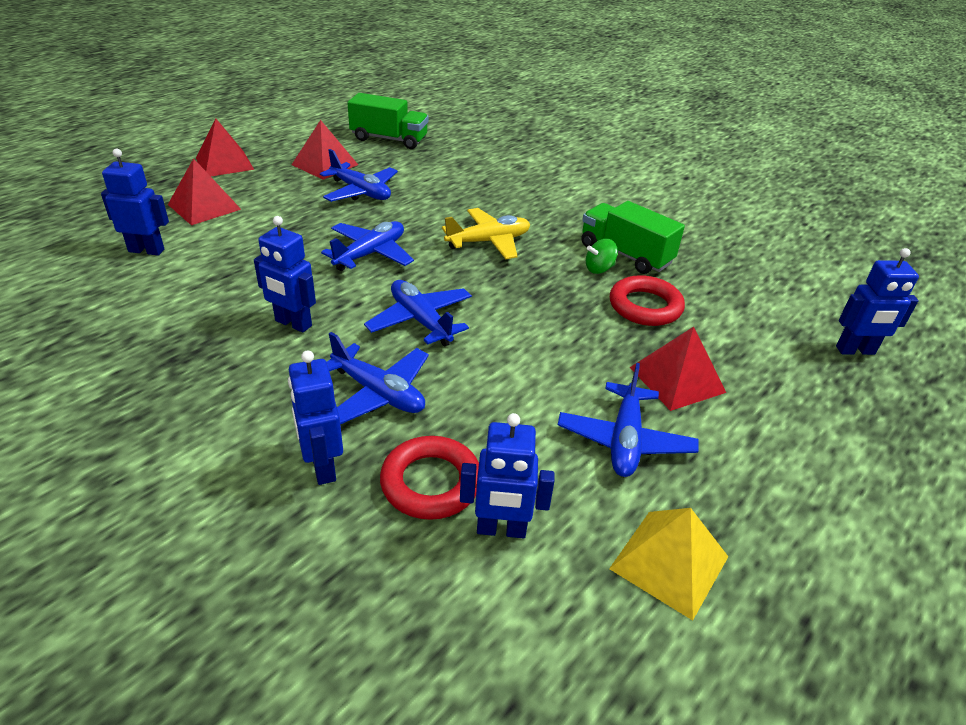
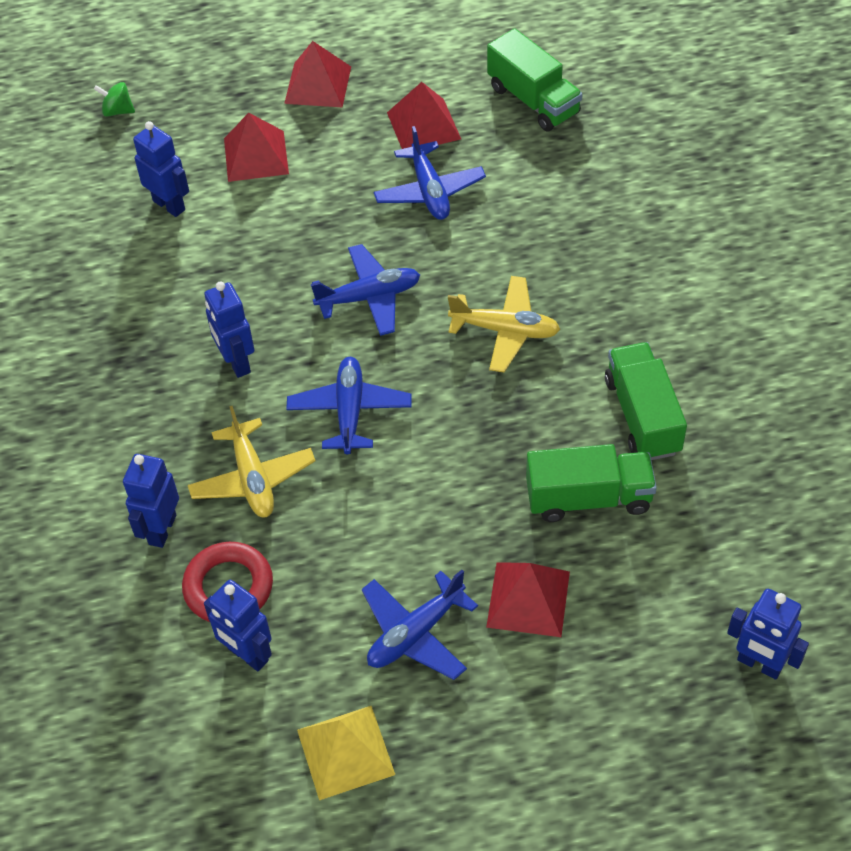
camera: 40 degrees right, 15 degrees up
(378, 393) = (252, 478): blue plane -> yellow plane
(599, 269) = (590, 424): green spinning top -> green spinning top (117, 111)
(645, 306) = (588, 498): red ring -> green truck

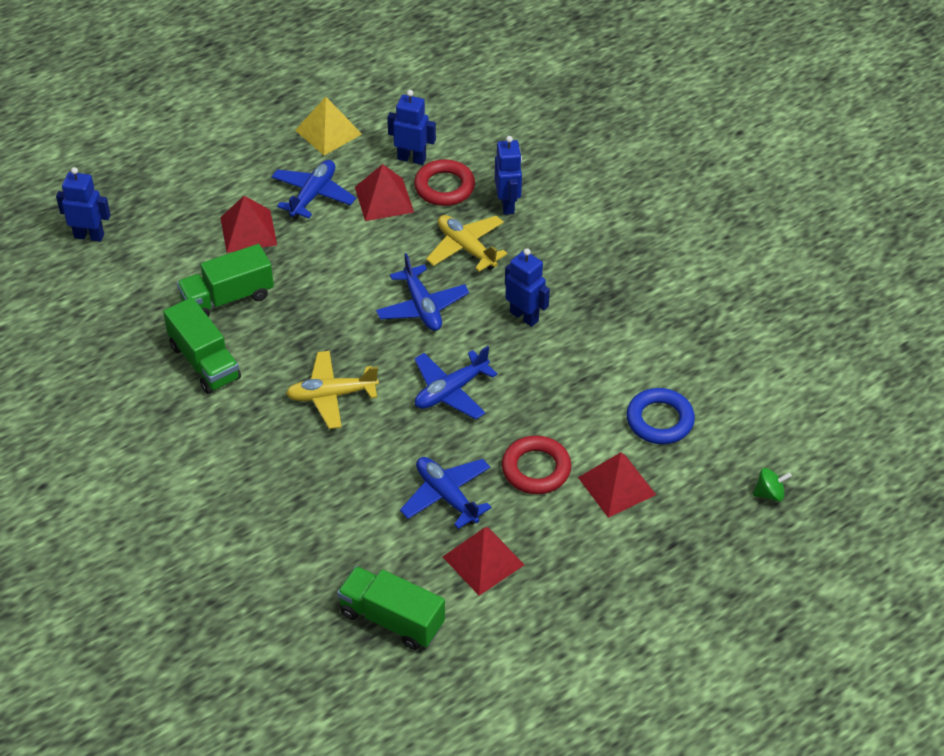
camera: 155 degrees right, 5 degrees down
(169, 205) = (659, 420): blue robot -> blue ring
(318, 85) = (605, 575): red pyramid -> red pyramid (384, 199)
(325, 192) = (536, 469): none -> red ring

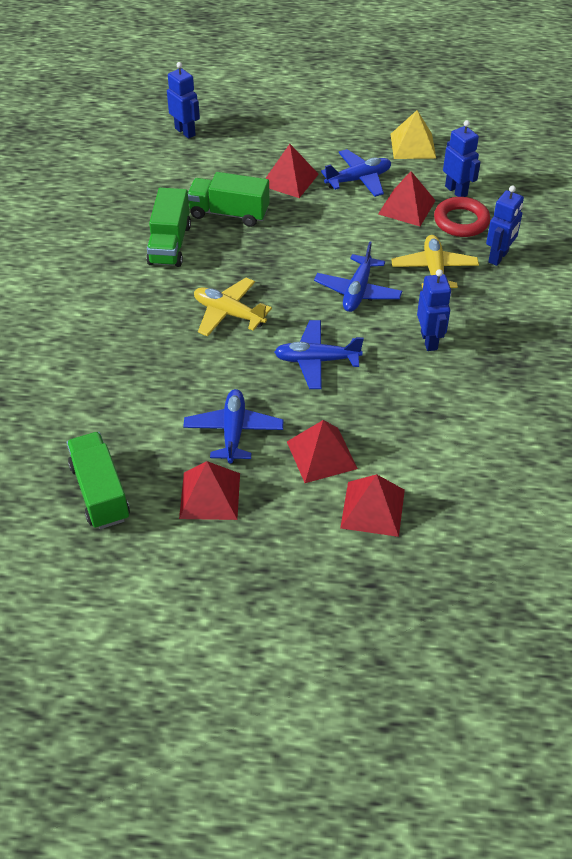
camera: 40 degrees right, 0 degrees up
(536, 469) = (321, 455): red ring -> red pyramid
(659, 420) = (461, 481): blue ring -> none
(769, 493) = (500, 601): green spinning top -> none

